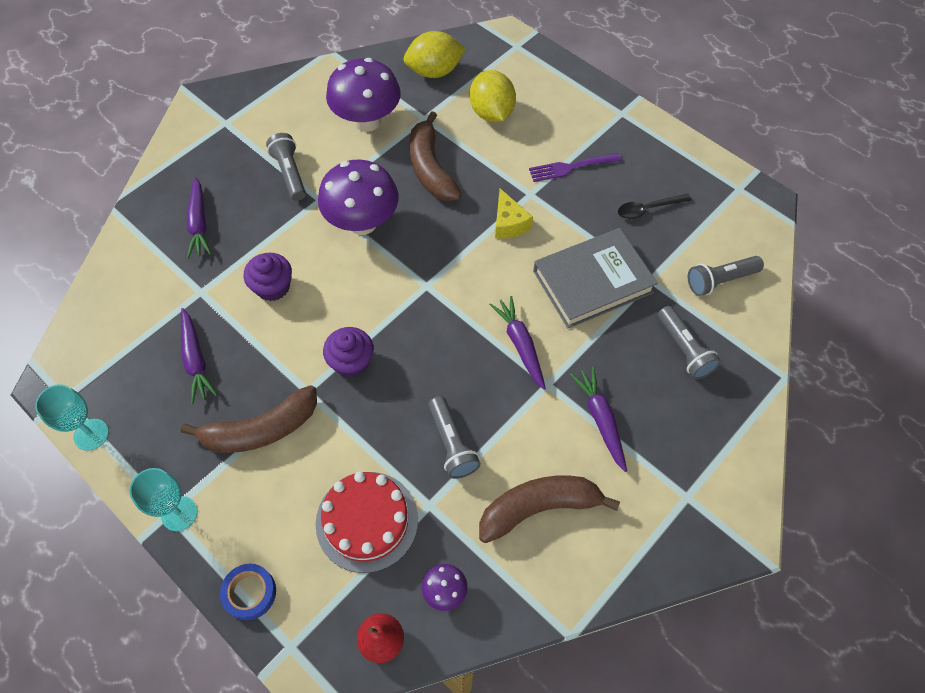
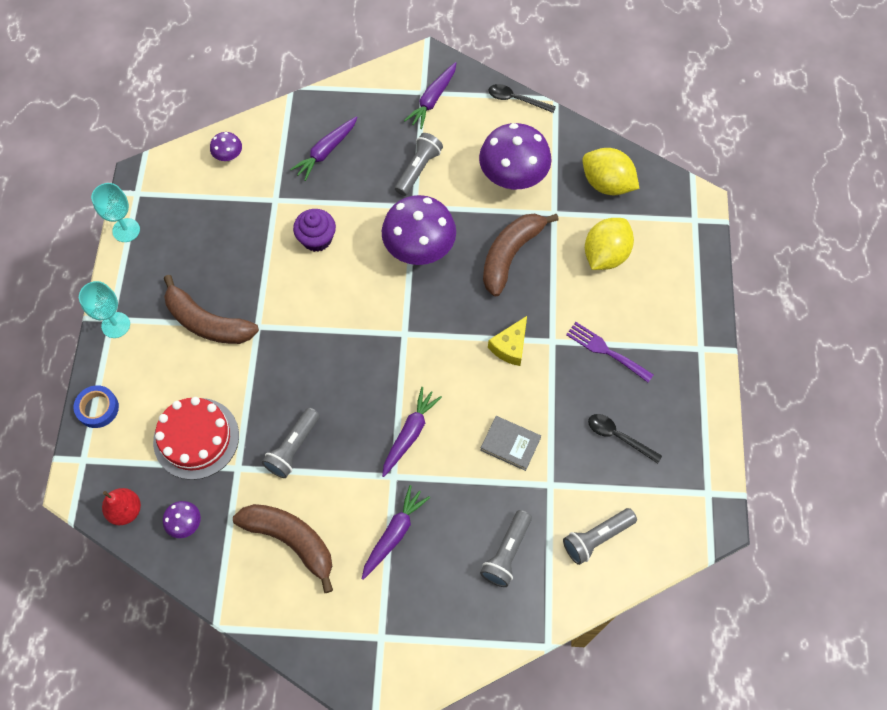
camera: 50 degrees right, 5 degrees up
(117, 297) = (229, 156): none -> purple mushroom
(196, 360) = (224, 242): purple carrot -> purple carrot (432, 100)
(303, 72) = (516, 100): none -> black spoon
(351, 361) = (302, 335): purple cupcake -> none
(592, 281) = (510, 444): grey book -> grey book, size x0.52
(720, 281) = (596, 538): grey flashlight -> grey flashlight turned 60 degrees counterclockwise

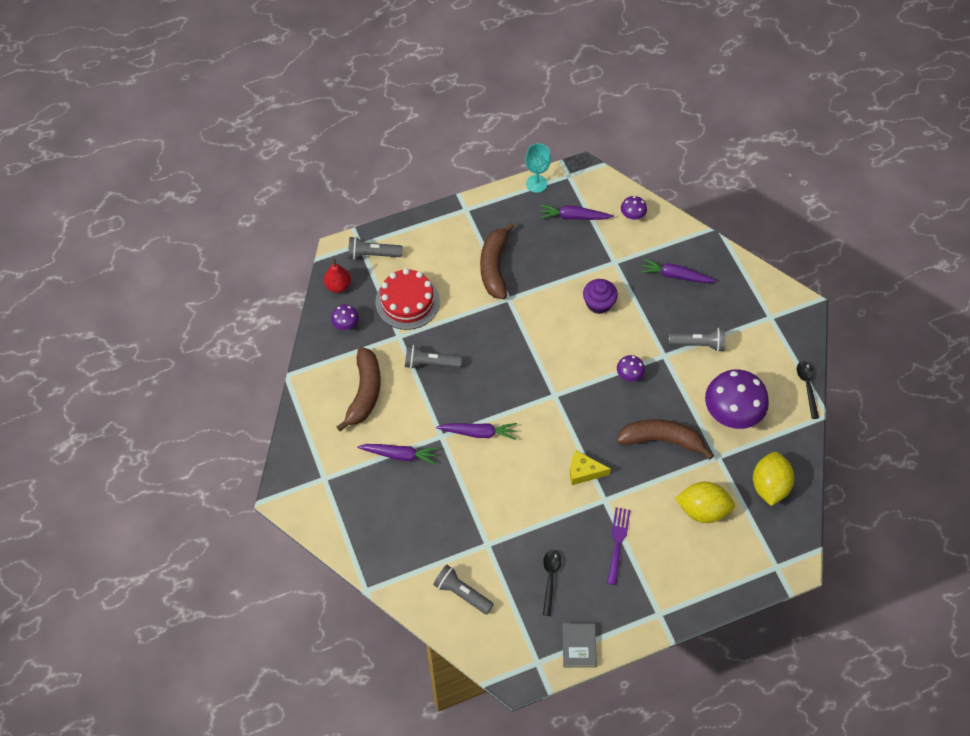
camera: 65 degrees right, 5 degrees down
(98, 408) = (399, 234): blue tape -> none
(115, 325) = (463, 214): turquoise goblet -> none
(419, 250) = (629, 375): purple mushroom -> purple mushroom, size x0.46
(432, 100) = (768, 327): purple carrot -> purple carrot (573, 217)
(507, 553) = (421, 535): grey flashlight -> grey flashlight (372, 254)
(510, 444) = (505, 504): grey book -> grey book (579, 646)

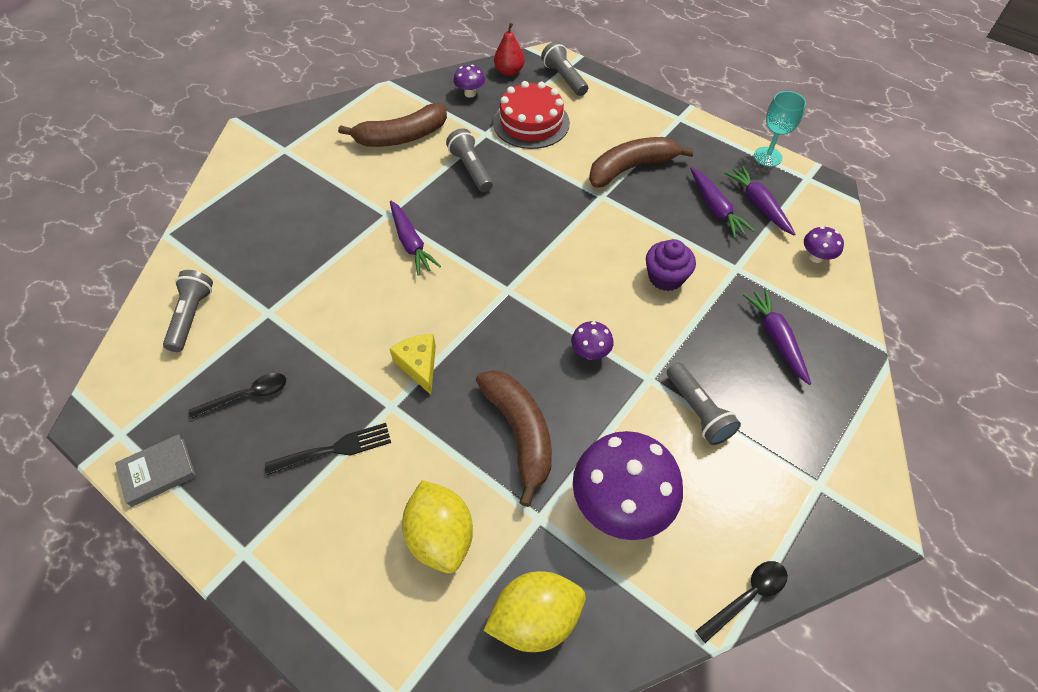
camera: 60 degrees right, 5 degrees down
(400, 455) = (344, 192): purple carrot -> purple carrot (716, 208)
(617, 542) = (335, 449): purple fork -> black fork

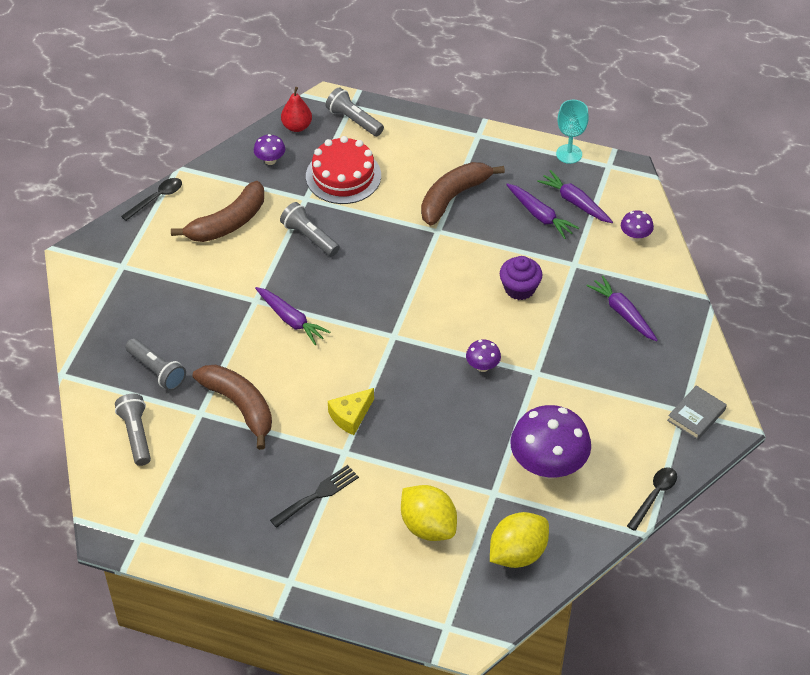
camera: 20 degrees left, 5 degrees down
(158, 472) = (189, 552): grey book -> grey book (696, 415)
(247, 396) = (224, 479): black spoon -> black spoon (156, 198)
(419, 365) = (350, 416): yellow cheese -> yellow cheese turned 90 degrees counterclockwise
(520, 433) = (454, 441): brown banana -> brown banana (240, 406)
(698, 411) = (581, 385): grey flashlight -> grey flashlight (157, 371)

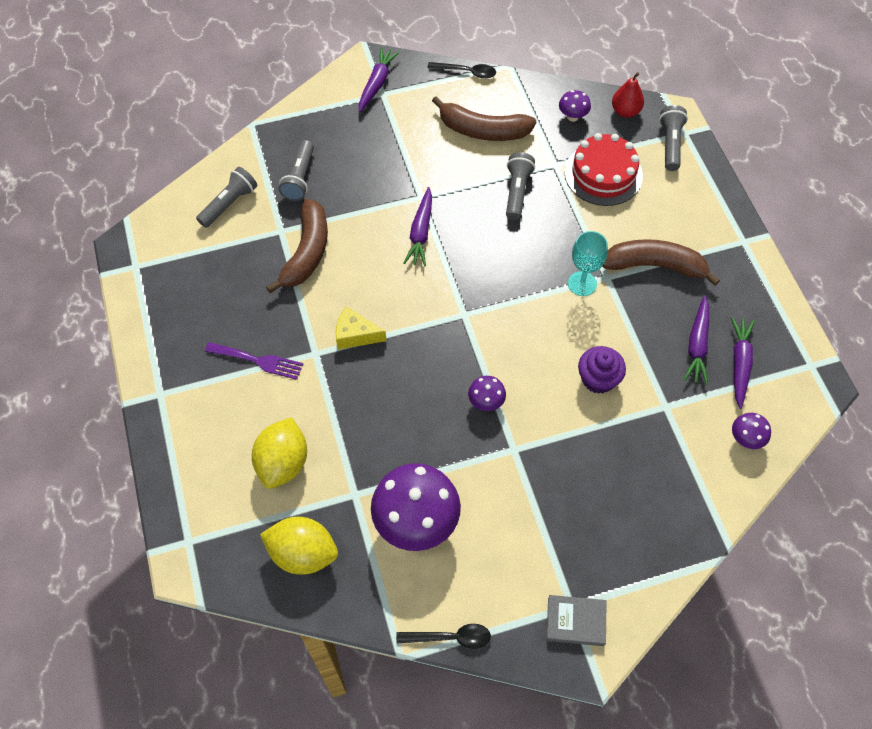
camera: 55 degrees right, 10 degrees up
(318, 495) = (258, 361): black fork -> purple fork
(569, 154) = (793, 324): turquoise goblet -> turquoise goblet (582, 283)
(623, 313) = (644, 482): purple carrot -> purple carrot (377, 83)

